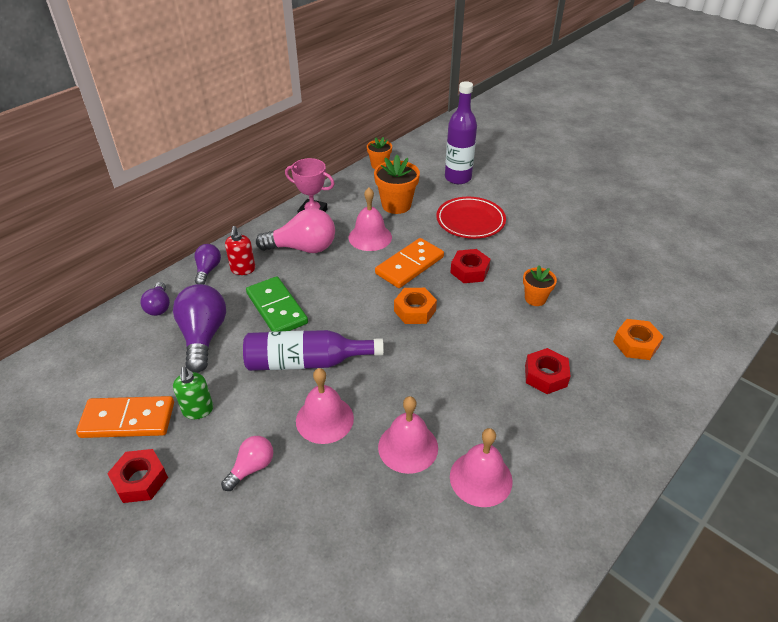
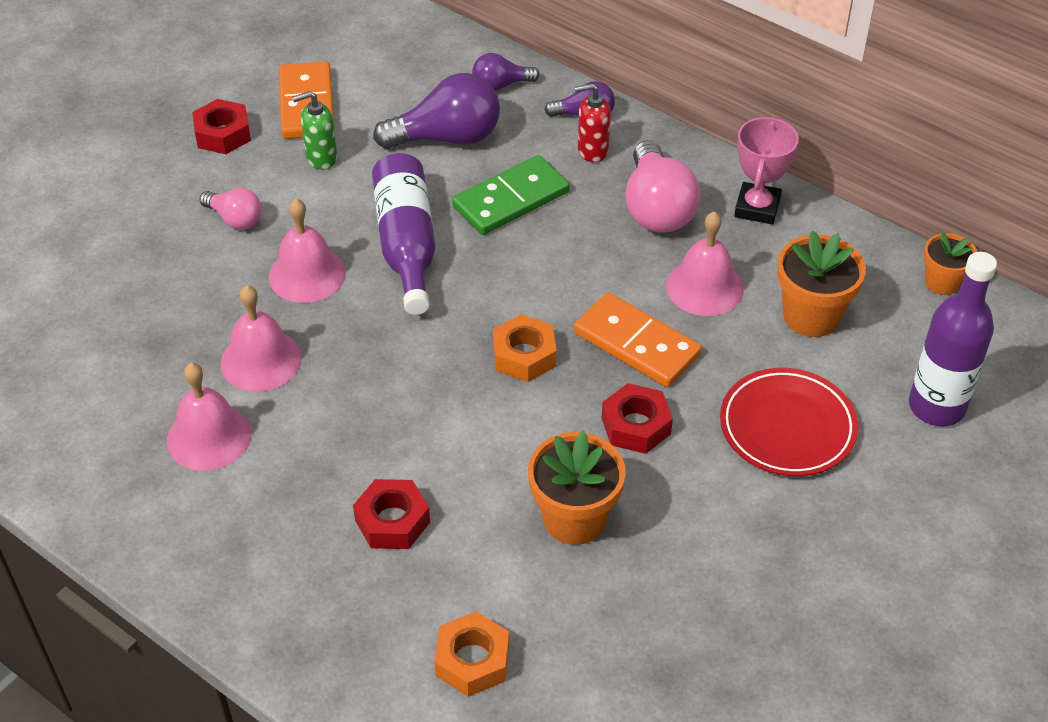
camera: 85 degrees right, 5 degrees up
(535, 298) = (574, 519): orange flower pot -> orange flower pot, size x1.62

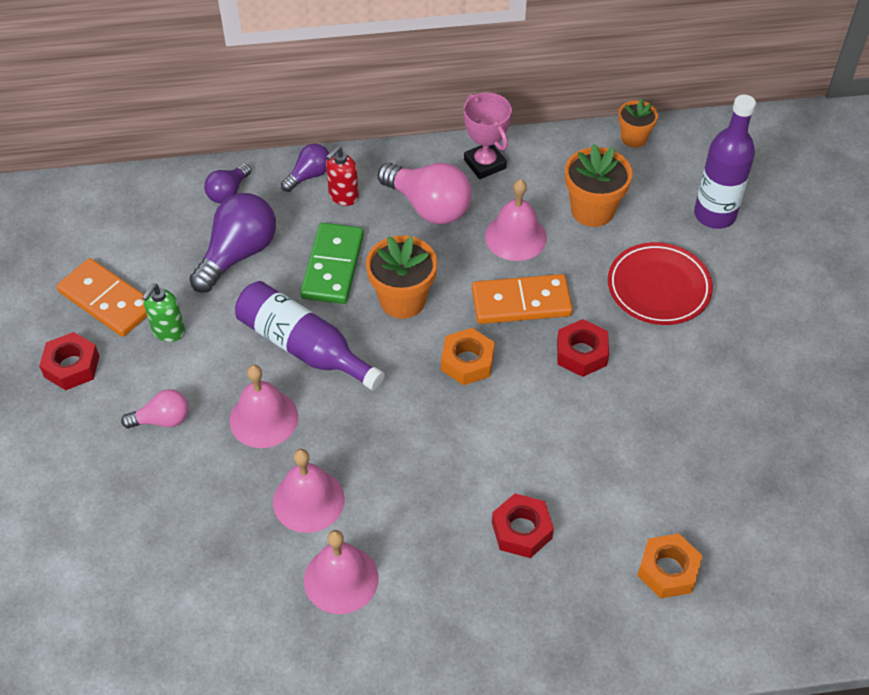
camera: 45 degrees left, 5 degrees up
(574, 519) = (617, 437): orange flower pot -> orange flower pot (402, 300)

